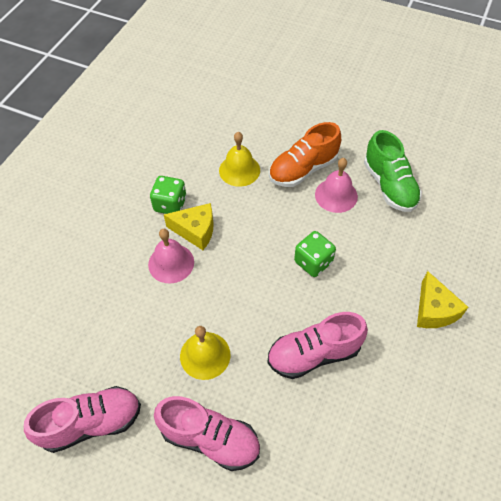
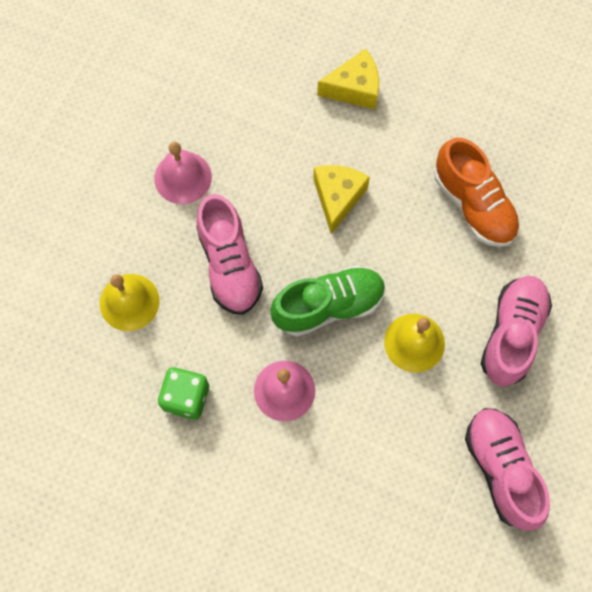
camera: 90 degrees left, 15 degrees up
(195, 231) = (233, 360): yellow cheese -> yellow cheese (337, 198)
(303, 169) = (135, 216): orange shoe -> orange shoe (473, 205)
(313, 262) = (287, 213): green dice -> none
(314, 354) = (410, 220): pink shoe -> pink shoe (229, 265)
(389, 186) = (171, 111): green shoe -> green shoe (329, 306)

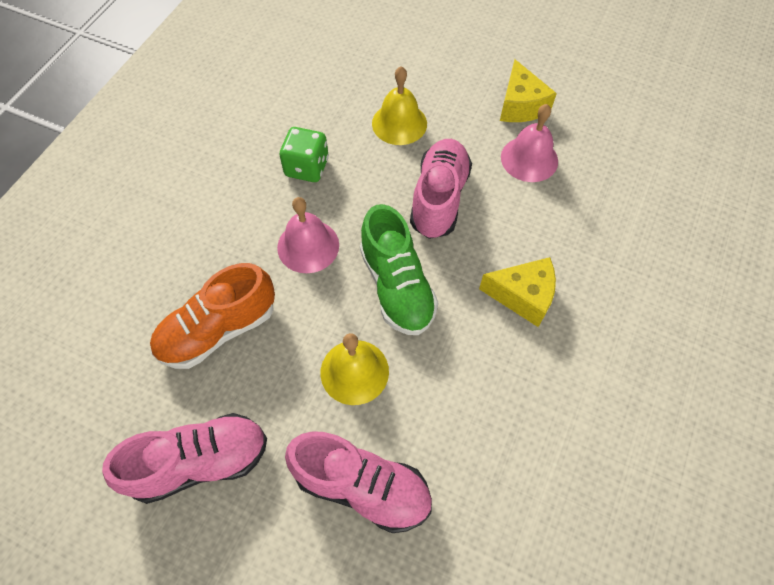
camera: 90 degrees right, 10 degrees down
(229, 265) = (439, 198): pink shoe -> pink shoe turned 120 degrees clockwise
(354, 88) = (664, 315): yellow cheese -> yellow cheese (520, 105)
(473, 205) = (530, 448): orange shoe -> orange shoe (218, 330)

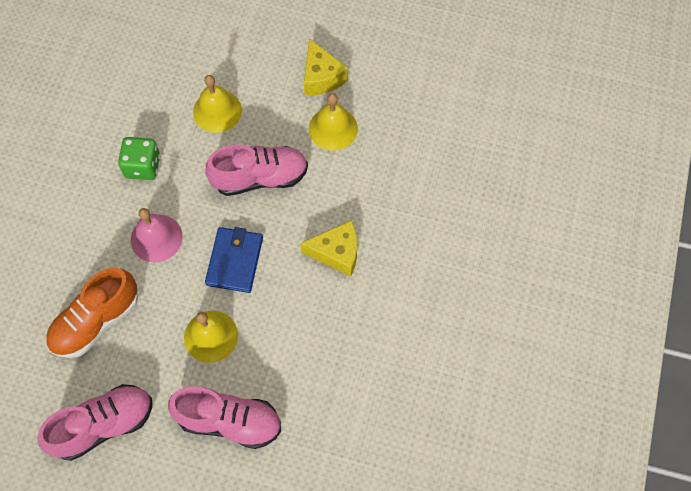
camera: 10 degrees left, 5 degrees up
(397, 286) = (234, 261): green shoe -> blue wallet
(439, 198) = (260, 177): pink shoe -> pink shoe turned 75 degrees clockwise
(529, 159) = (333, 128): pink bell -> yellow bell

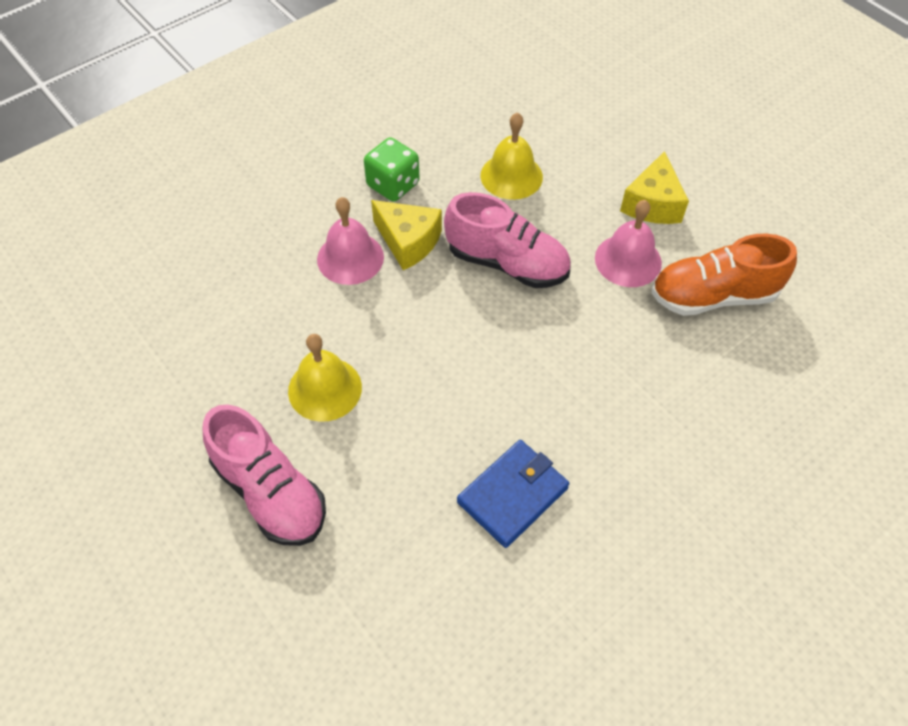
camera: 35 degrees right, 10 degrees down
(96, 321) = (224, 300): orange shoe -> orange shoe (713, 296)
(104, 425) = (142, 406): pink shoe -> none
(234, 261) = (413, 329): blue wallet -> blue wallet (513, 495)
(333, 128) = (628, 260): yellow bell -> pink bell
(337, 253) = (535, 390): yellow cheese -> yellow cheese (408, 242)

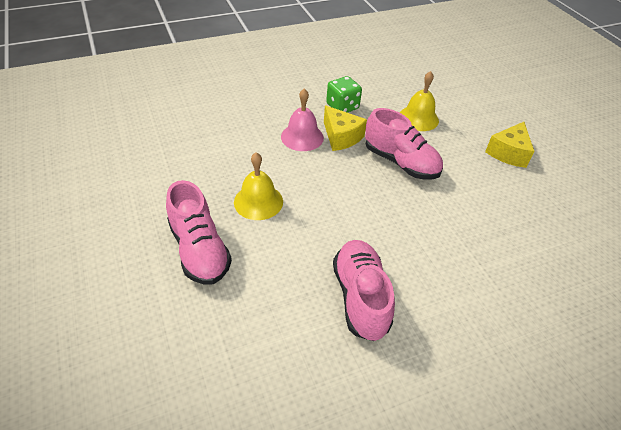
camera: 15 degrees right, 10 degrees down
(513, 495) = (360, 297): blue wallet -> pink shoe
(628, 260) = (483, 180): pink bell -> none
(713, 296) = (539, 214): orange shoe -> none

